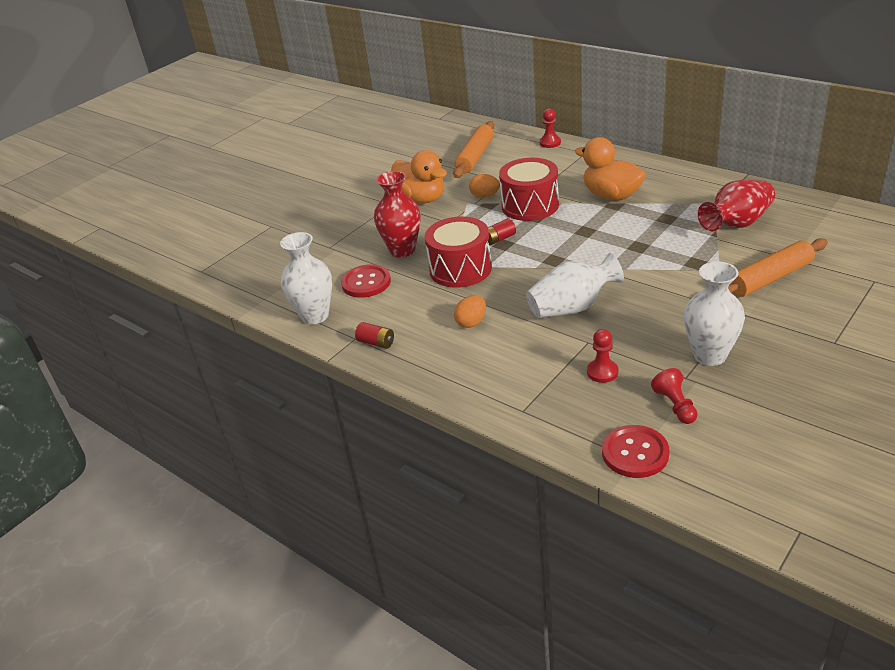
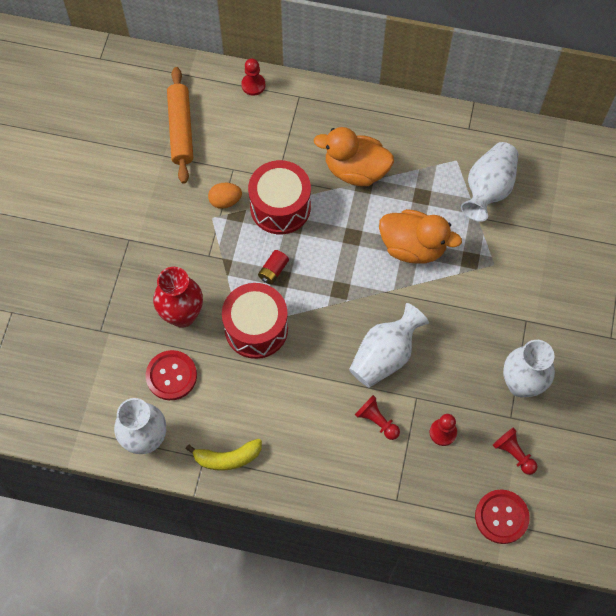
camera: 30 degrees left, 30 degrees up
(376, 343) = (227, 458): red battery -> yellow banana
(421, 199) = (158, 223): orange duck -> orange duck (413, 247)
(471, 322) = (303, 403): orange egg -> none
(536, 349) = (377, 421): none -> red pawn
(736, 223) = (488, 189): red vase -> white vase
(770, 278) = (539, 265): orange rolling pin -> none

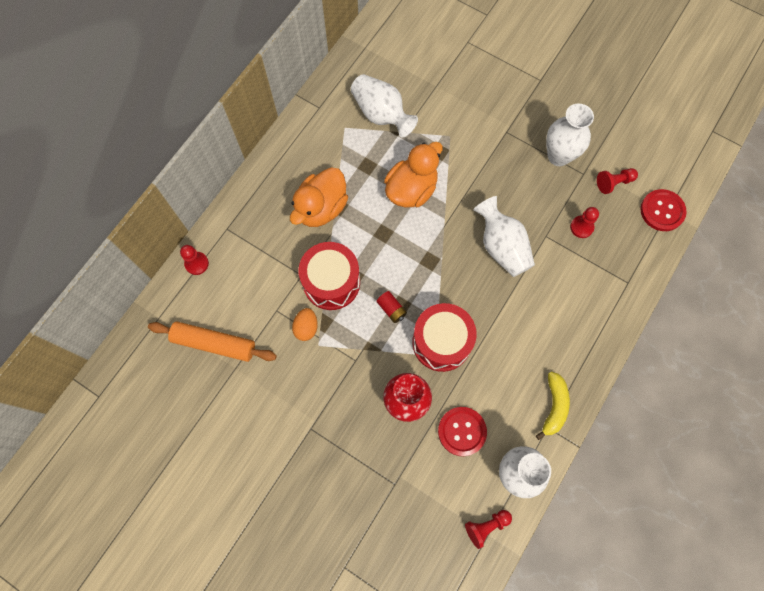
camera: 70 degrees left, 5 degrees up
(377, 421) = (557, 273): red pawn -> red pawn (486, 526)

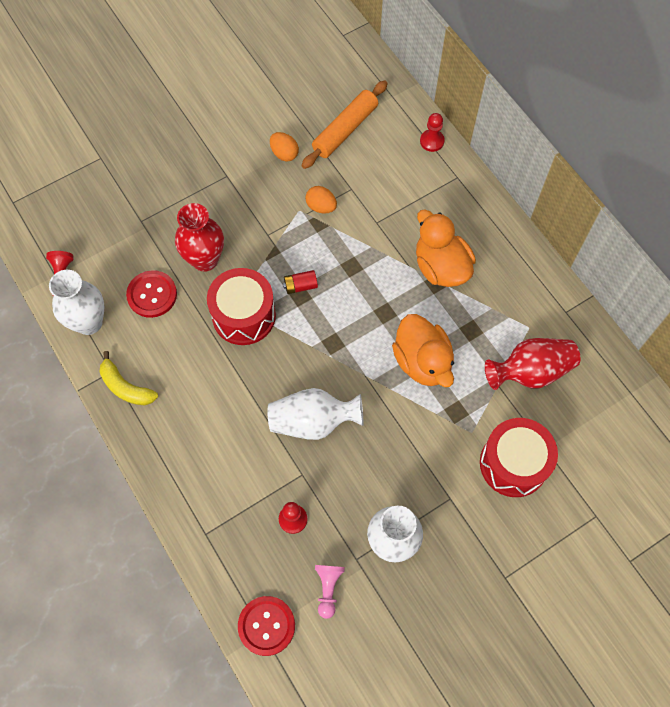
camera: 115 degrees right, 5 degrees down
(263, 387) = (284, 153): none -> orange egg
(331, 282) = (355, 245): red drum -> red drum (513, 464)
(381, 114) = (530, 371): white vase -> red vase
(614, 183) = (328, 588): red pawn -> pink pawn

